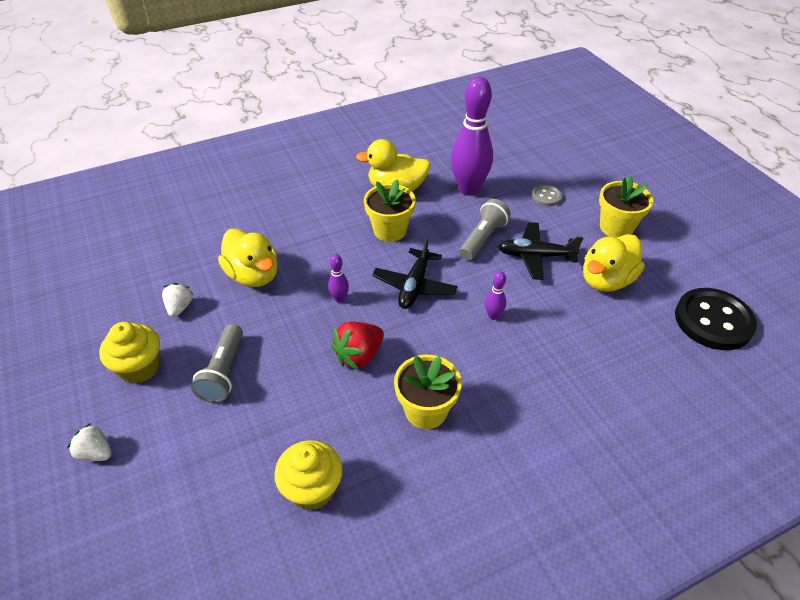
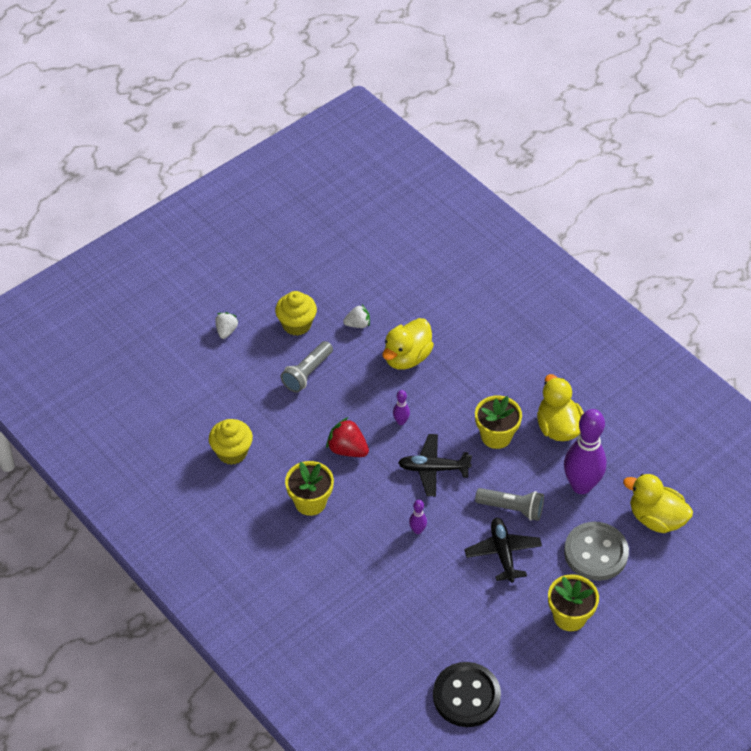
camera: 75 degrees right, 5 degrees up
(224, 372) = (307, 373): grey flashlight -> grey flashlight turned 45 degrees counterclockwise
(546, 196) = (596, 553): grey button -> grey button, size x2.06
(606, 280) = (490, 611): yellow duck -> yellow duck (656, 518)

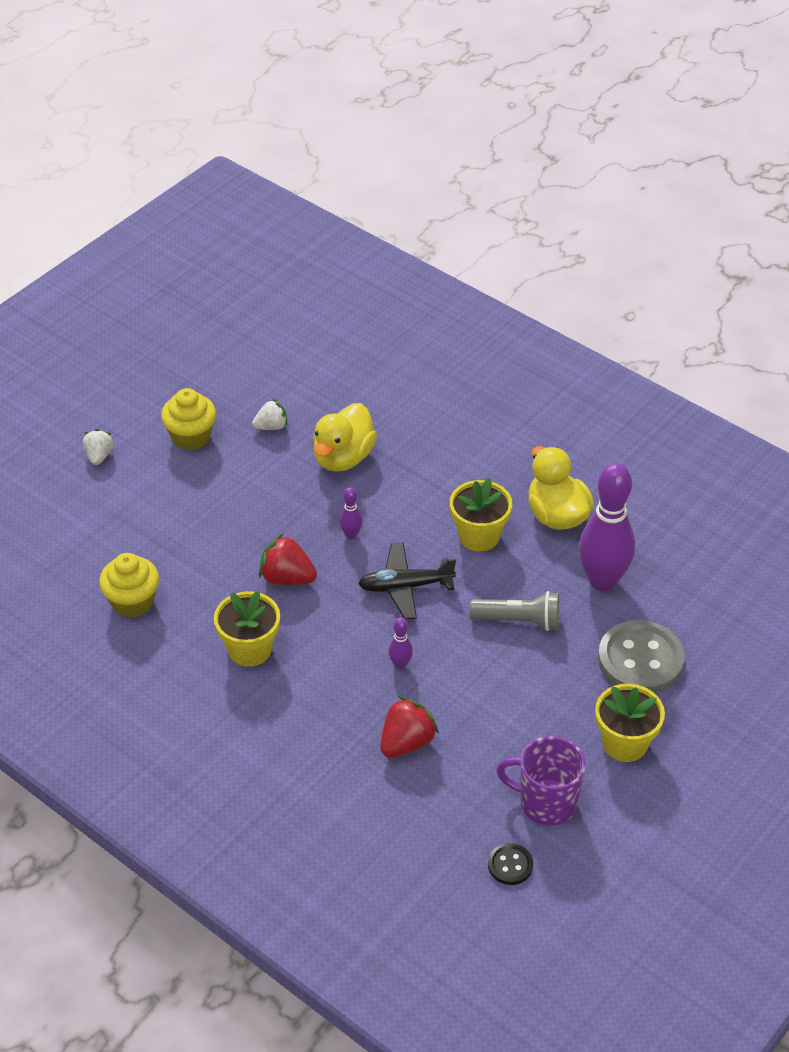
camera: 10 degrees left, 5 degrees down
(307, 373) = (216, 493): grey flashlight -> none
(410, 591) = (406, 742): none -> red strawberry
(466, 696) = (510, 865): black button -> black button, size x0.49
(502, 653) = (545, 803): none -> purple mug
(503, 553) = (519, 677): black plane -> none
(656, 518) = (708, 607): yellow duck -> none

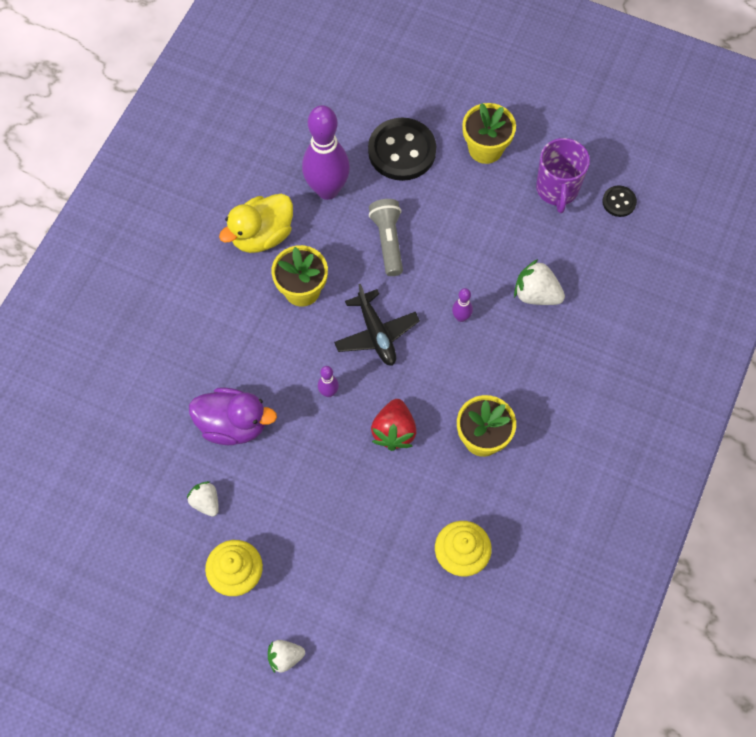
camera: 105 degrees left, 20 degrees up
(343, 458) = (233, 425): yellow duck -> purple duck
(406, 742) = (536, 294): red strawberry -> white strawberry
(640, 660) = (402, 151): grey button -> black button

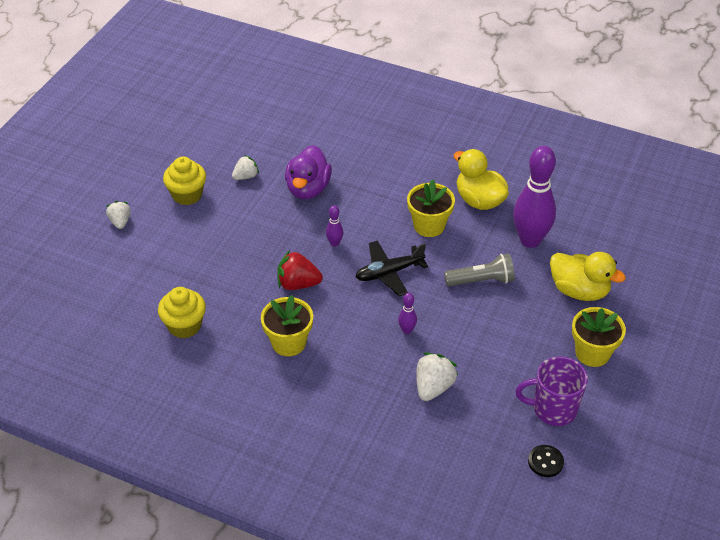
camera: 90 degrees right, 20 degrees down
(402, 151) = (579, 290): black button -> yellow duck

